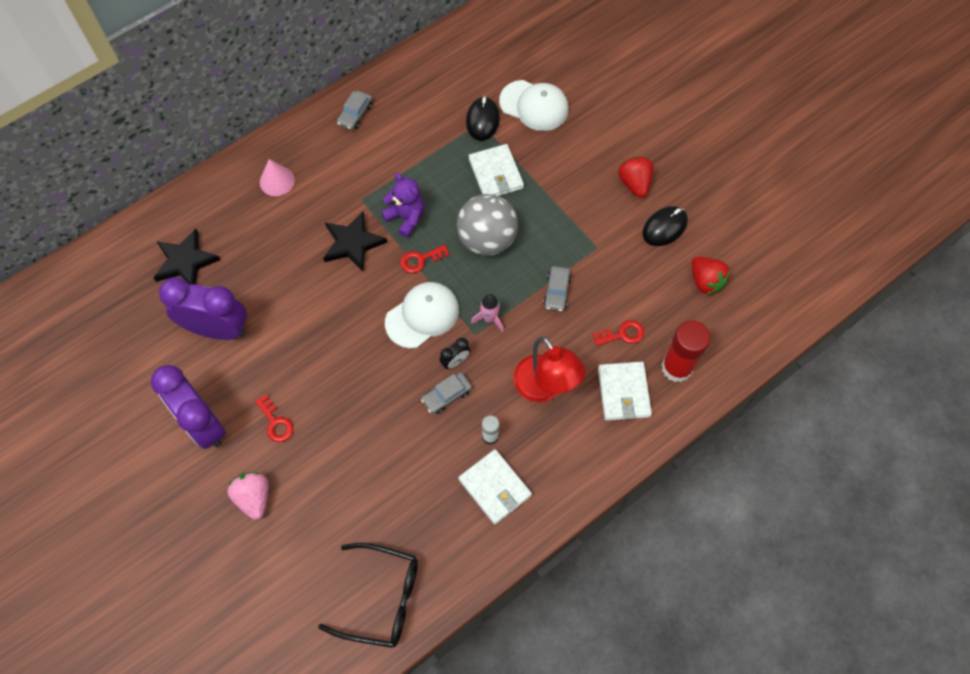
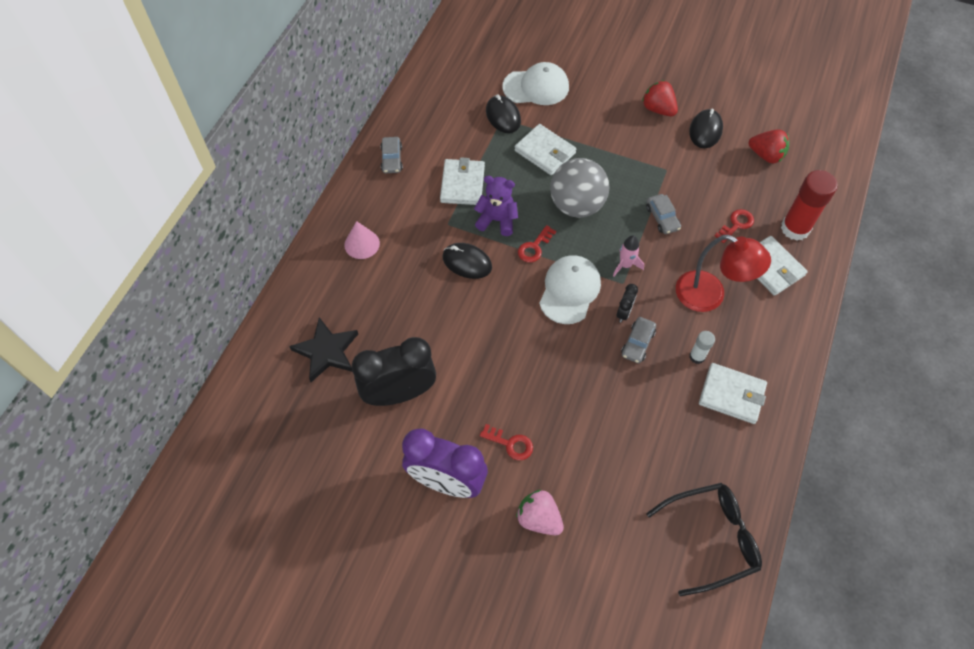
camera: 30 degrees left, 5 degrees down
(218, 329) = (399, 393): purple clock -> black clock
(353, 243) = (467, 262): black star -> black mouse
(400, 168) = (462, 184): none -> white wallet

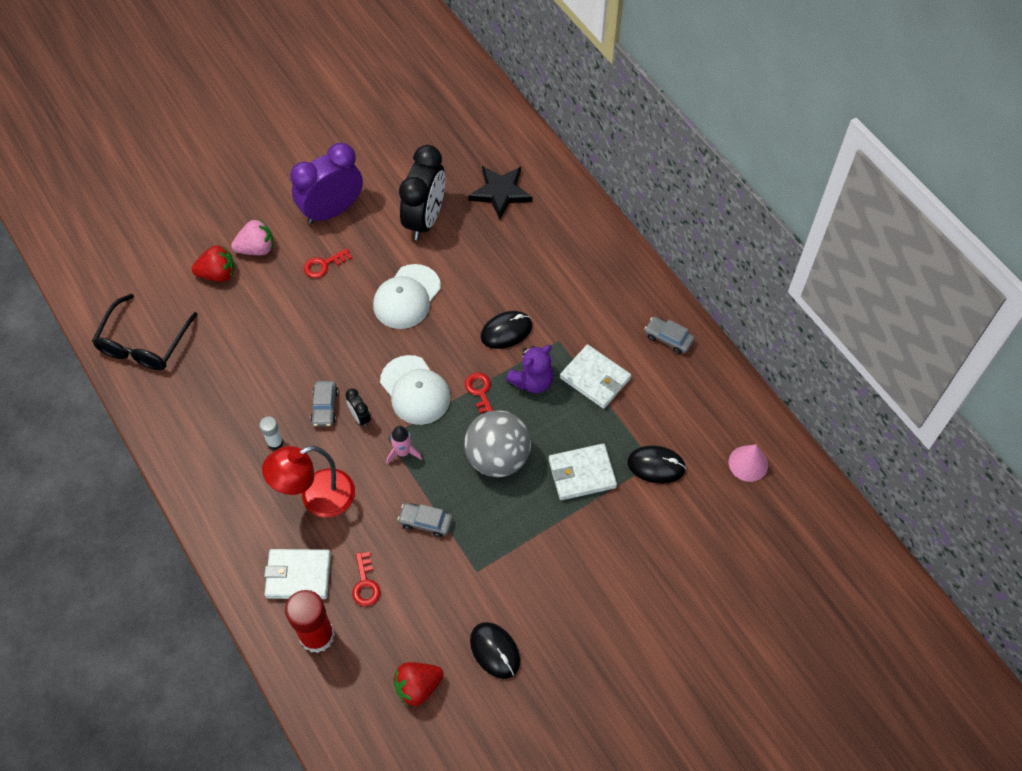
camera: 125 degrees right, 0 degrees up
(362, 244) = (587, 266): pink cone -> pink cone (748, 463)
(536, 87) = (675, 523): white cap -> white cap (407, 297)
(637, 343) = (325, 407): grey car -> grey car turned 150 degrees counterclockwise
(658, 109) = (558, 625): red strawberry -> red strawberry (218, 274)
(731, 395) = (223, 442): white wallet -> none

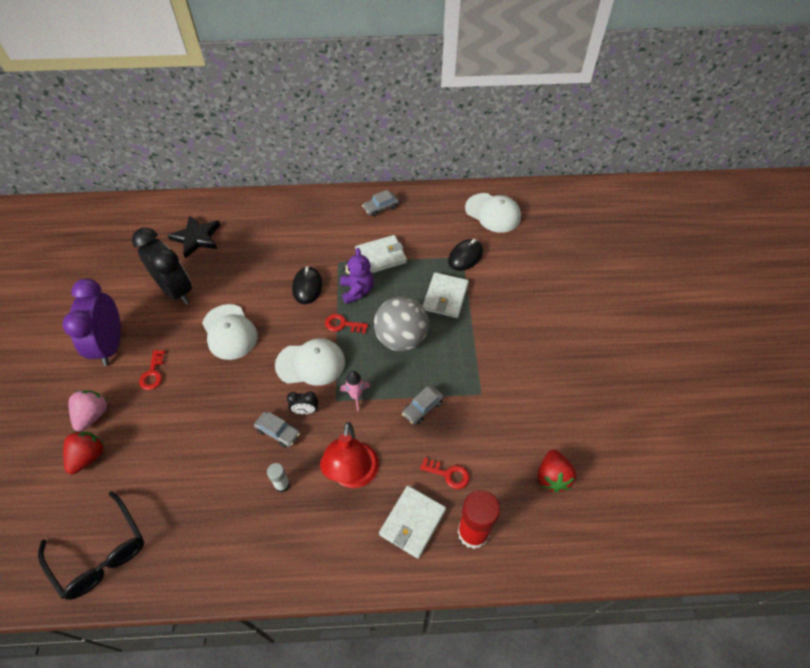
camera: 60 degrees left, 5 degrees down
(495, 651) = (549, 412): black mouse -> none
(748, 463) = (493, 213): pink cone -> white cap

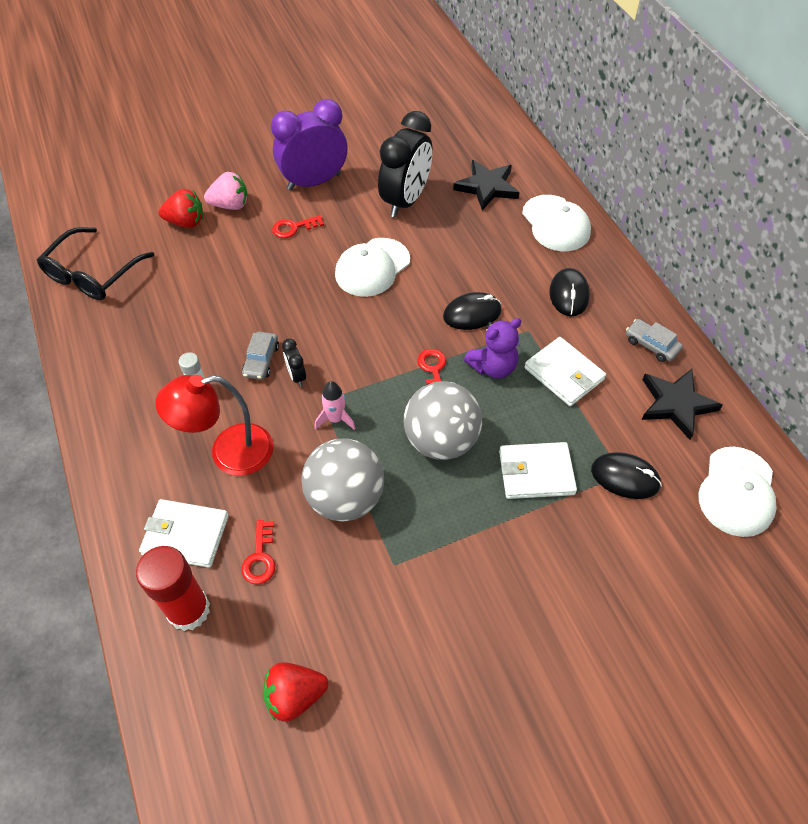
camera: 70 degrees right, 0 degrees up
(311, 363) = (362, 358): white cap -> white cap (556, 223)
(320, 230) = (569, 294): none -> black mouse
(422, 408) = (345, 498): grey car -> grey ball
(427, 214) = (676, 404): none -> black star

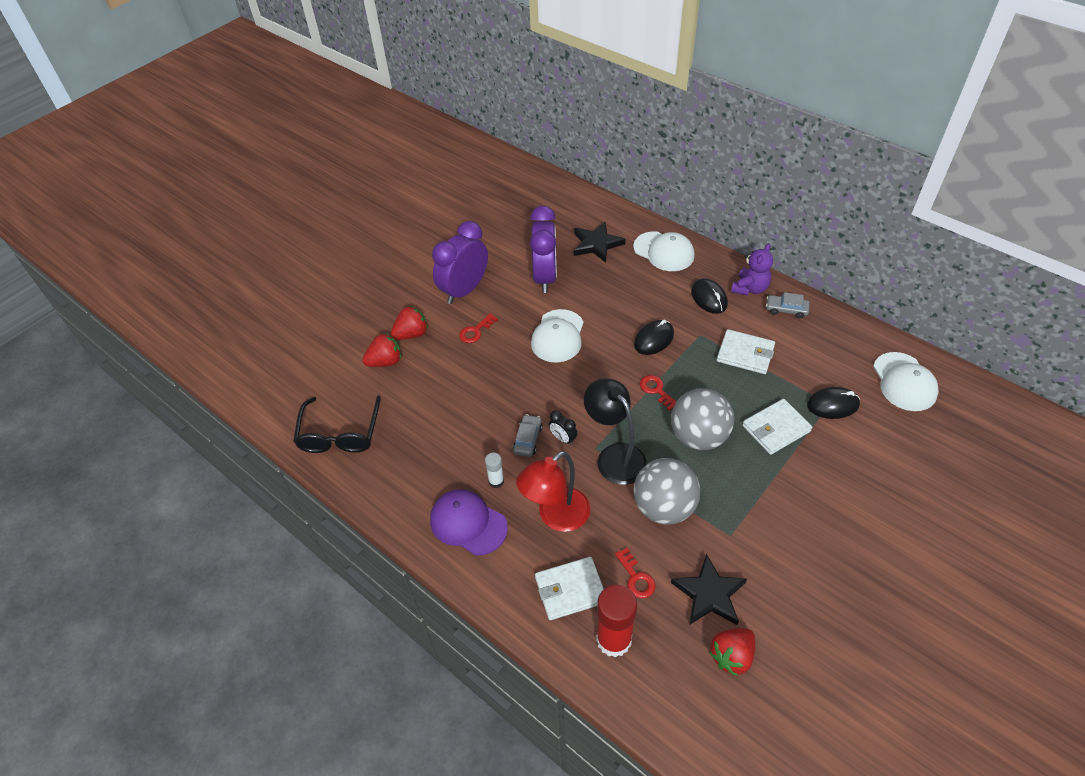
camera: 25 degrees left, 5 degrees down
(141, 417) = (468, 523): none -> purple cap
(230, 205) = (411, 334): pink strawberry -> red strawberry
(261, 360) = (528, 439): grey car -> grey car turned 150 degrees counterclockwise
(335, 419) = (614, 456): pink rocket -> black lamp
(405, 201) = (545, 277): black clock -> purple clock
(493, 367) = (695, 370): purple teddy bear -> purple teddy bear (750, 288)
(676, 404) = (829, 342): black star -> black star (709, 594)

